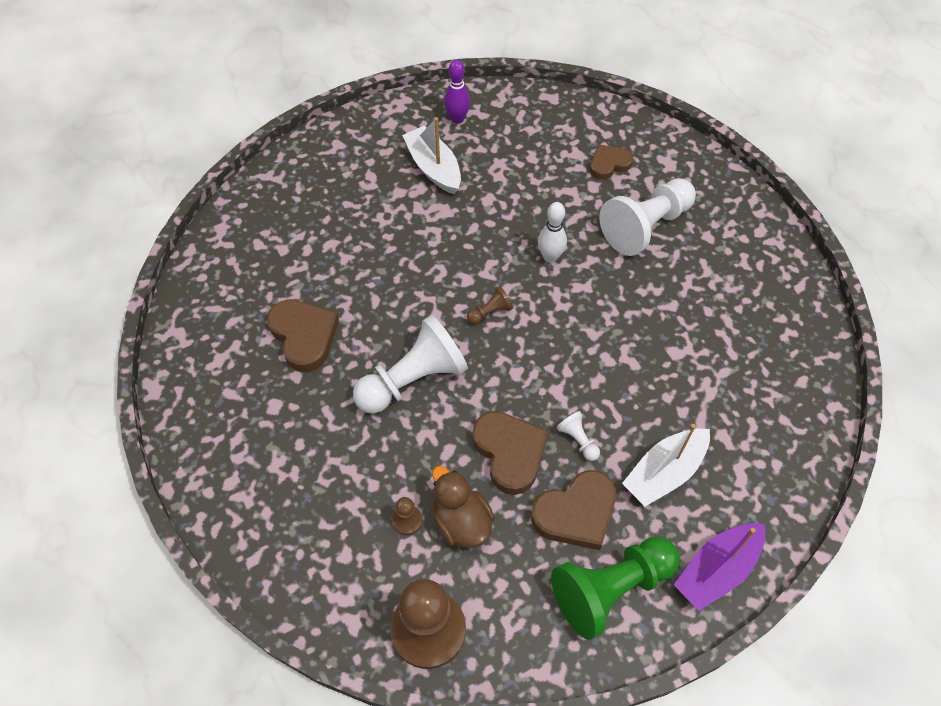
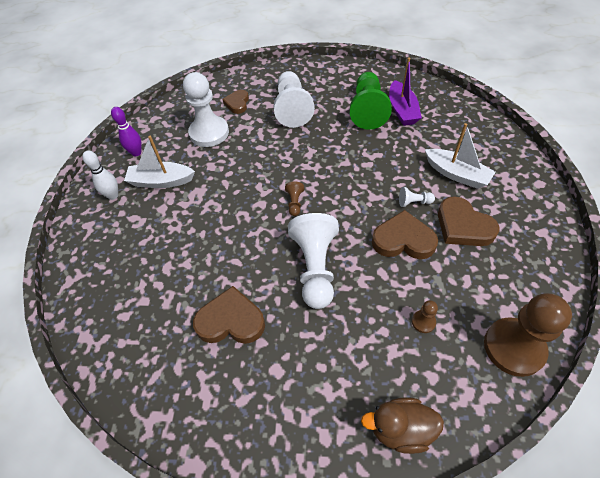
camera: 55 degrees left, 5 degrees down
(461, 521) = (440, 290): brown duck -> brown duck (400, 429)
(537, 166) = (209, 133): none -> white pawn
(550, 257) = (278, 157): white bowling pin -> white bowling pin (113, 195)
(576, 513) = (463, 226): brown heart -> brown heart turned 135 degrees clockwise
(611, 588) = (521, 233): green pawn -> green pawn (367, 110)
(664, 472) = (456, 174): white boat -> white boat turned 45 degrees counterclockwise
(717, 569) = (528, 181): purple boat -> purple boat (402, 110)

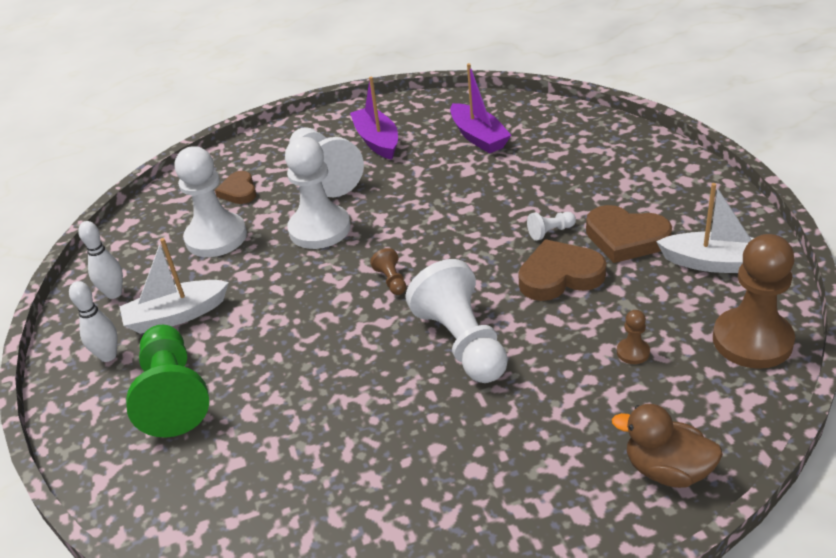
camera: 20 degrees left, 15 degrees down
(136, 153) = (114, 293): purple bowling pin -> white bowling pin
(231, 320) = (379, 439): brown heart -> none
(270, 148) = (319, 229): none -> white pawn
(336, 93) = (377, 141): none -> purple boat
(367, 110) = (432, 149): green pawn -> green pawn (173, 395)
(400, 429) = (667, 470): brown duck -> brown duck turned 45 degrees clockwise
(456, 174) = (587, 186): white boat -> white boat (716, 263)

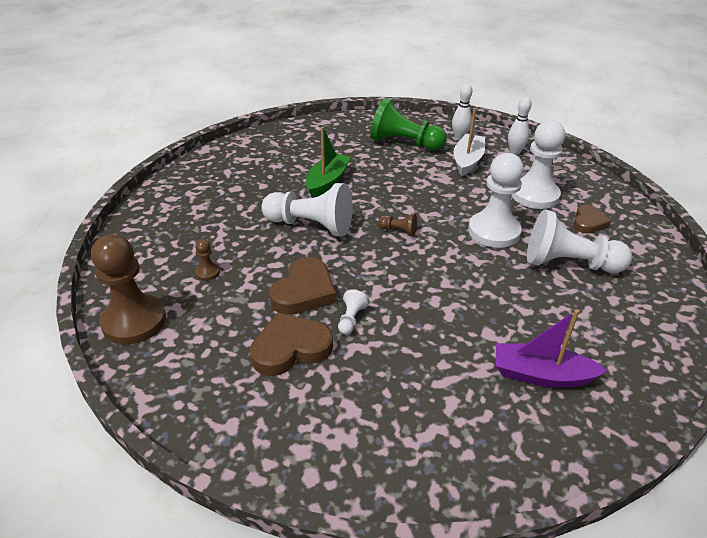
camera: 125 degrees right, 0 degrees up
(239, 191) = (588, 222): brown heart -> brown heart turned 90 degrees clockwise
(357, 395) = (327, 182): none -> green boat
(377, 141) = (601, 314): purple boat -> none
(667, 470) = (141, 231): brown duck -> none
(716, 263) = (201, 368): white boat -> none

